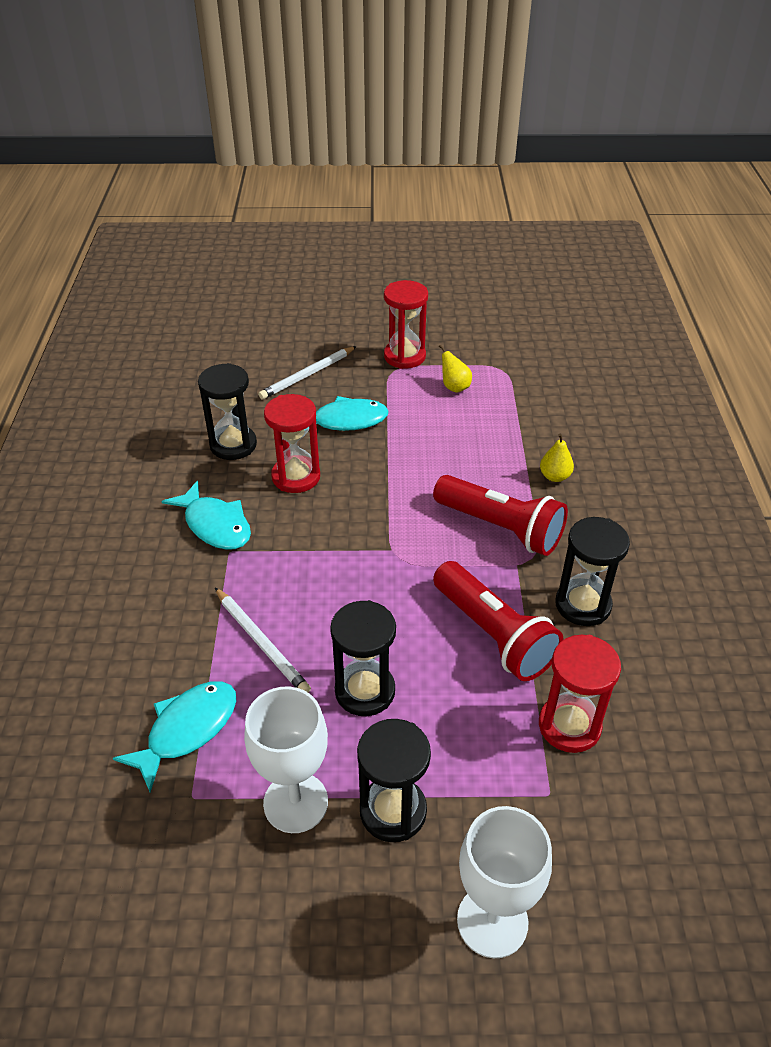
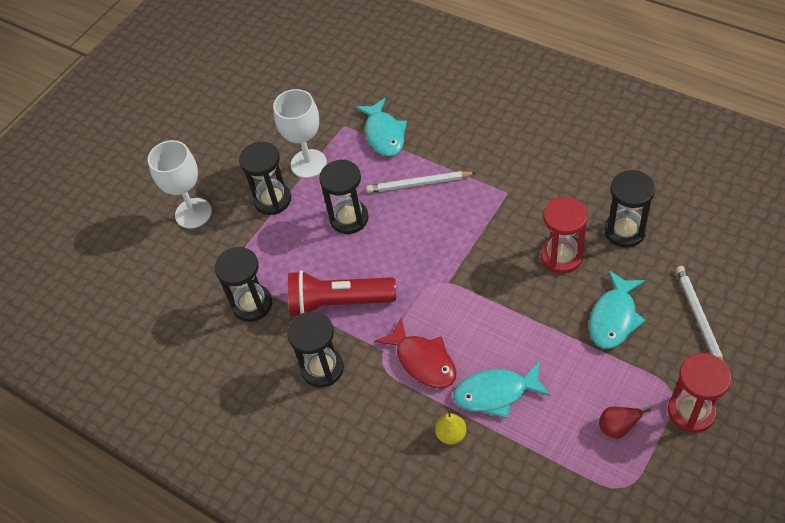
camera: 130 degrees right, 10 degrees up
(215, 525) = (538, 193): turquoise fish -> turquoise fish (496, 393)
(454, 387) = (617, 428): yellow pear -> red pear
(500, 528) = (423, 361): red flashlight -> red fish
(569, 726) = (252, 304): red hourglass -> black hourglass

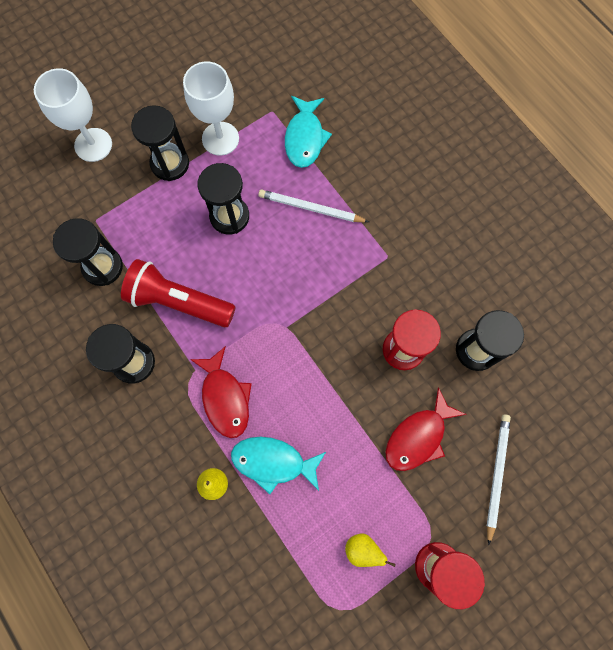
camera: 15 degrees right, 20 degrees up
(614, 317) = (418, 436): turquoise fish -> red fish
(617, 428) = (362, 549): red pear -> yellow pear

